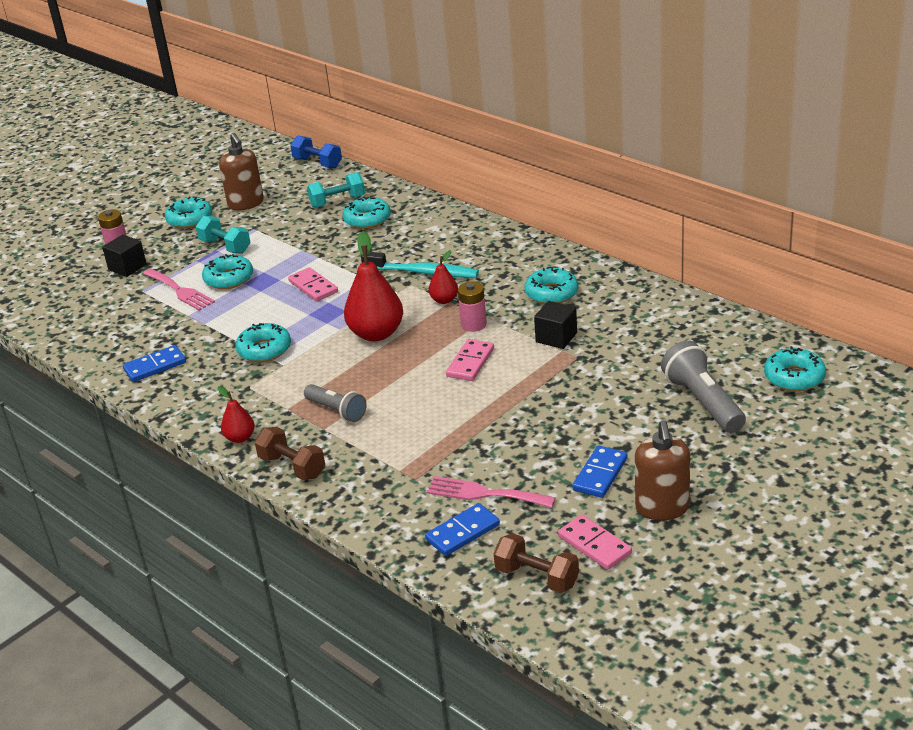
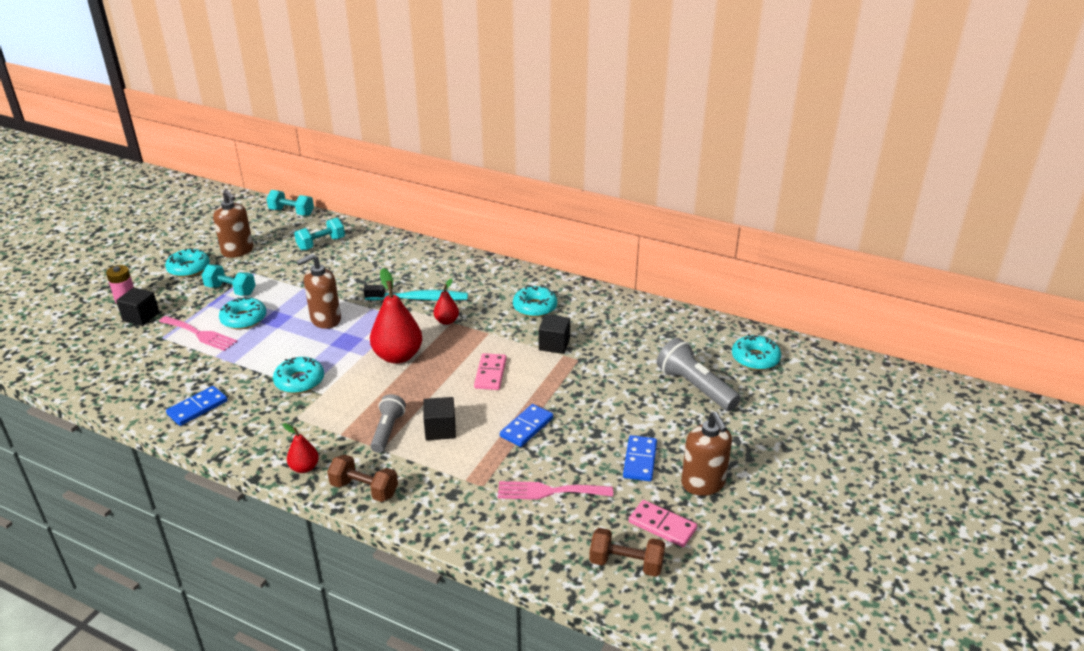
camera: 20 degrees left, 0 degrees up
(313, 287) = (325, 320): pink domino -> brown soap dispenser
(317, 163) = (291, 212): blue dumbbell -> turquoise dumbbell
(337, 411) = (387, 431): grey flashlight -> grey flashlight turned 105 degrees counterclockwise
(367, 219) = (353, 257): turquoise donut -> none
(393, 416) = (440, 429): none -> black cube
(462, 532) = (544, 531): blue domino -> blue domino (526, 427)
(473, 324) = (480, 340): pink battery -> none

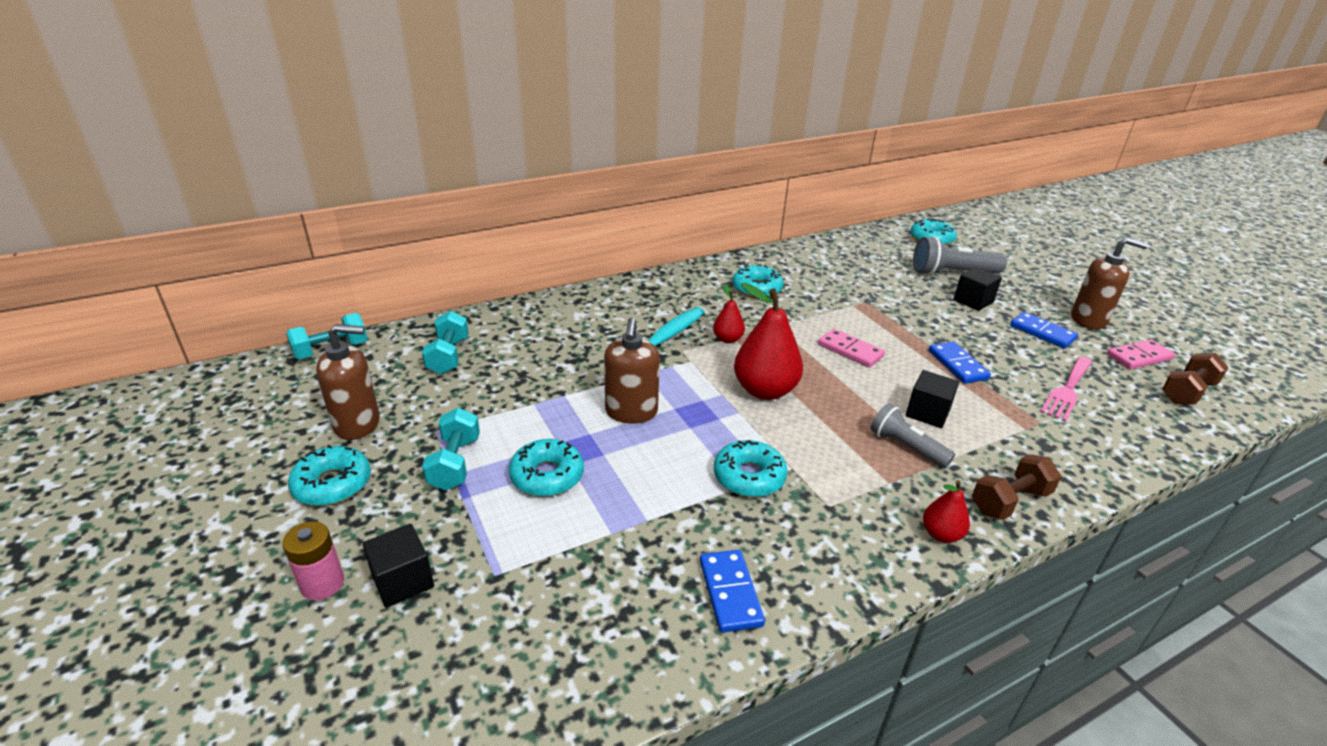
camera: 55 degrees left, 0 degrees up
(200, 334) = (536, 530): pink fork -> none
(231, 290) = (455, 463): turquoise dumbbell -> turquoise dumbbell turned 60 degrees counterclockwise
(554, 344) = (831, 303): black cube -> black cube (973, 301)

